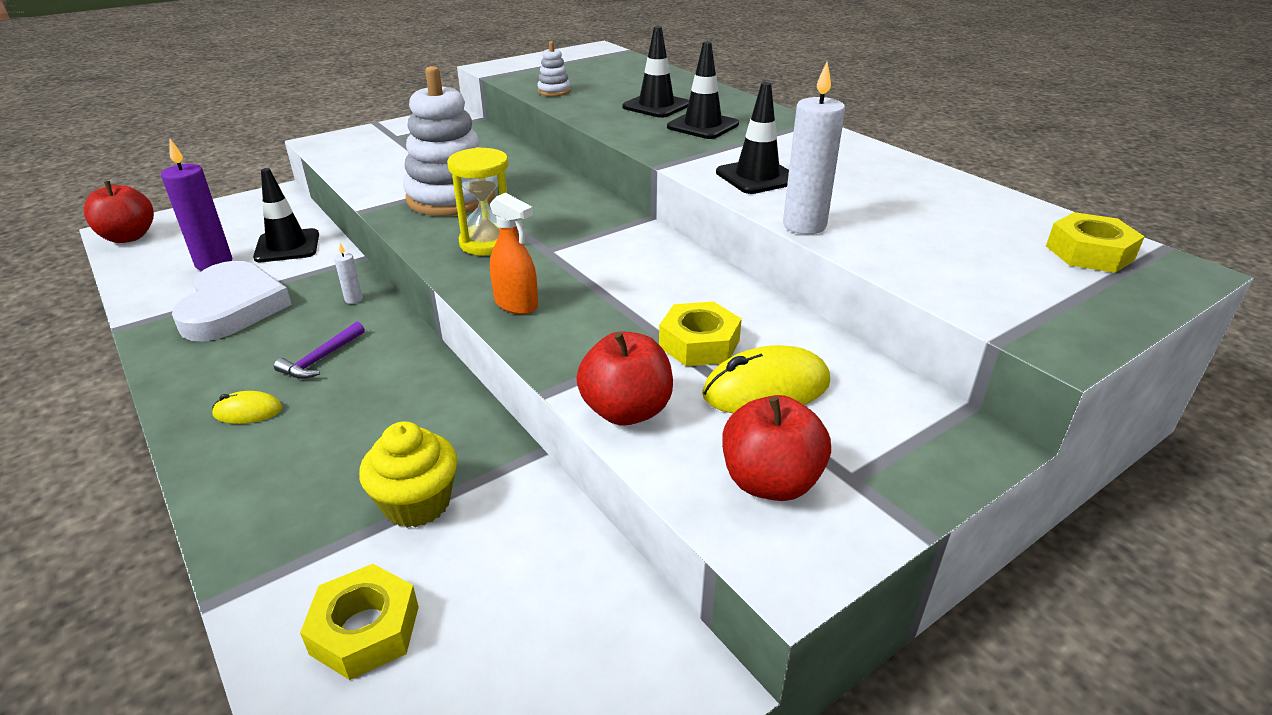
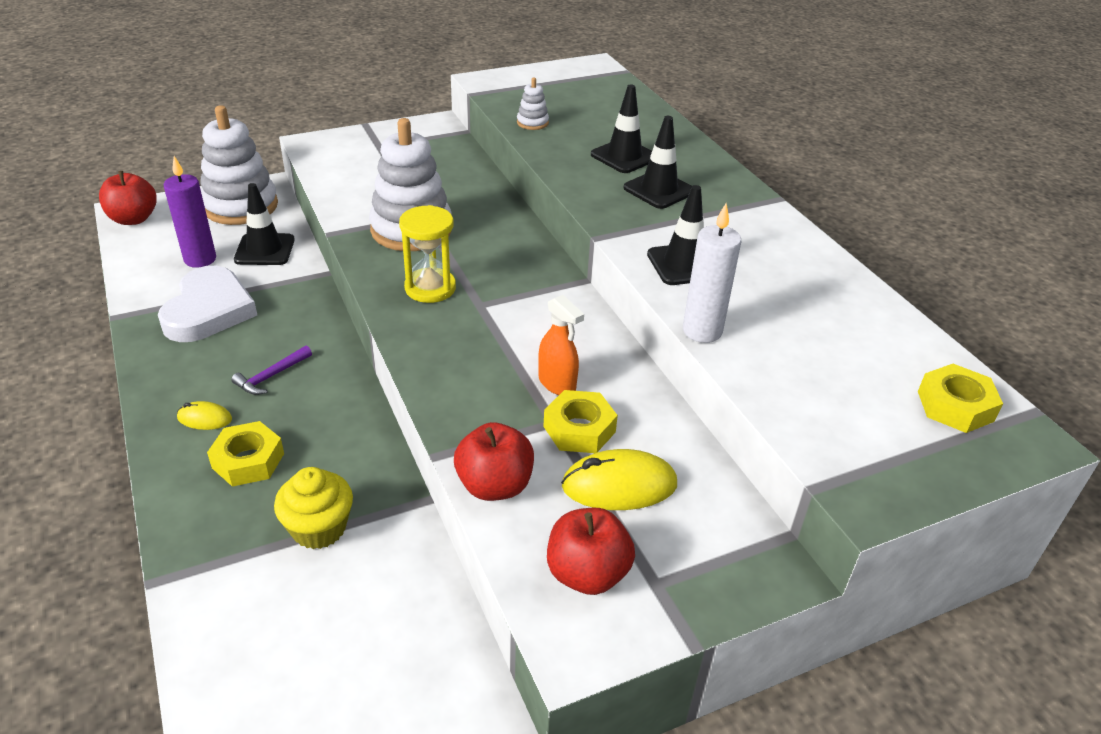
camera: 10 degrees right, 5 degrees up
(252, 213) = (241, 206): none -> white stacking toy
(353, 299) = (310, 318): white candle -> none
(365, 630) = (257, 627): yellow nut -> yellow nut (248, 461)
(516, 304) = (436, 361): orange spray bottle -> orange spray bottle (557, 383)

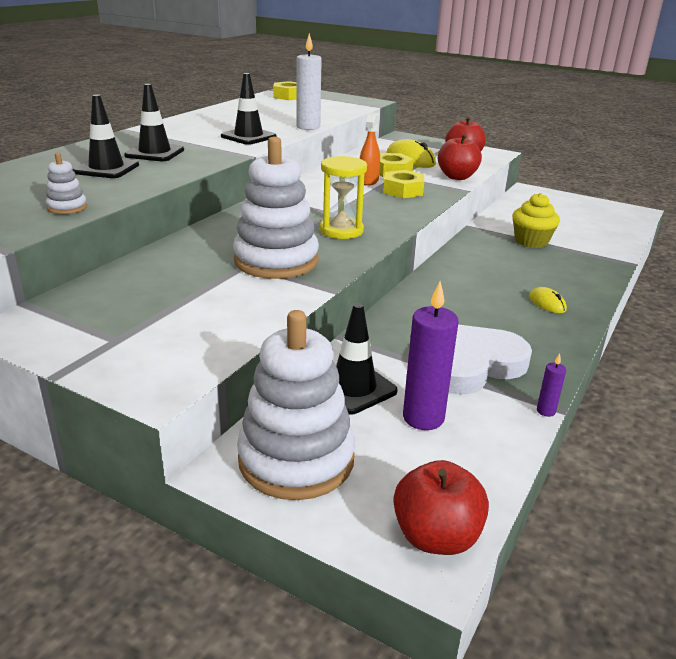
camera: 125 degrees left, 10 degrees down
(124, 309) = (546, 411): none -> purple candle
(248, 461) = (540, 275): yellow nut -> yellow nut (403, 190)
(271, 376) = (478, 300): purple hammer -> none

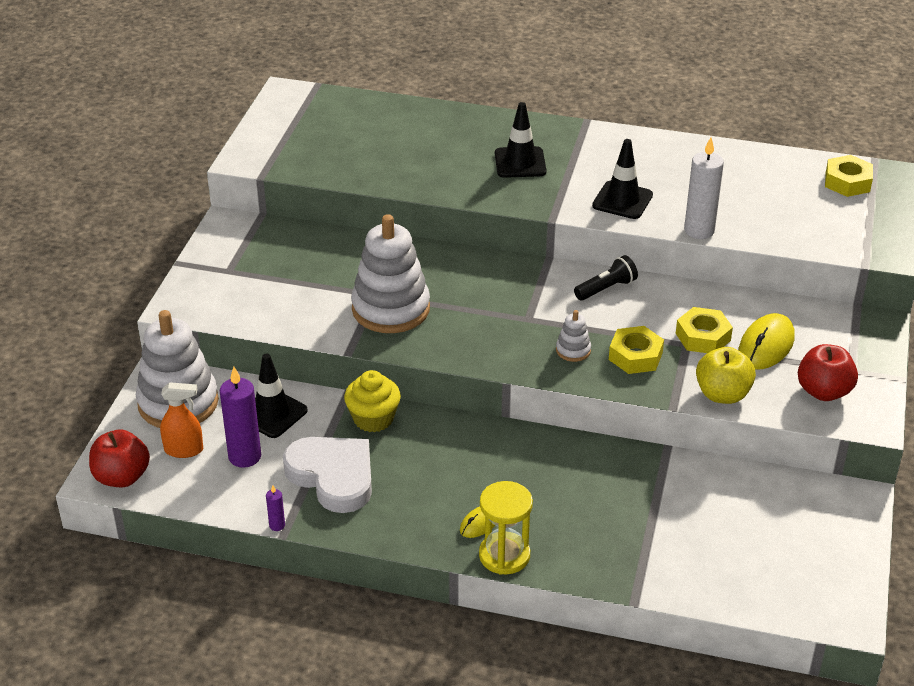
camera: 75 degrees right, 10 degrees up
(67, 207) = (351, 170): white stacking toy -> white stacking toy (573, 350)
(106, 168) = (456, 154): black traffic cone -> none
(314, 185) = (606, 288): none -> black flashlight
(341, 230) = (483, 333): yellow hourglass -> yellow hourglass (504, 555)
(368, 181) = (650, 325): orange spray bottle -> orange spray bottle (184, 450)
(457, 177) = (722, 394): red apple -> yellow apple
(531, 241) = (651, 506): yellow cupcake -> yellow cupcake (373, 419)

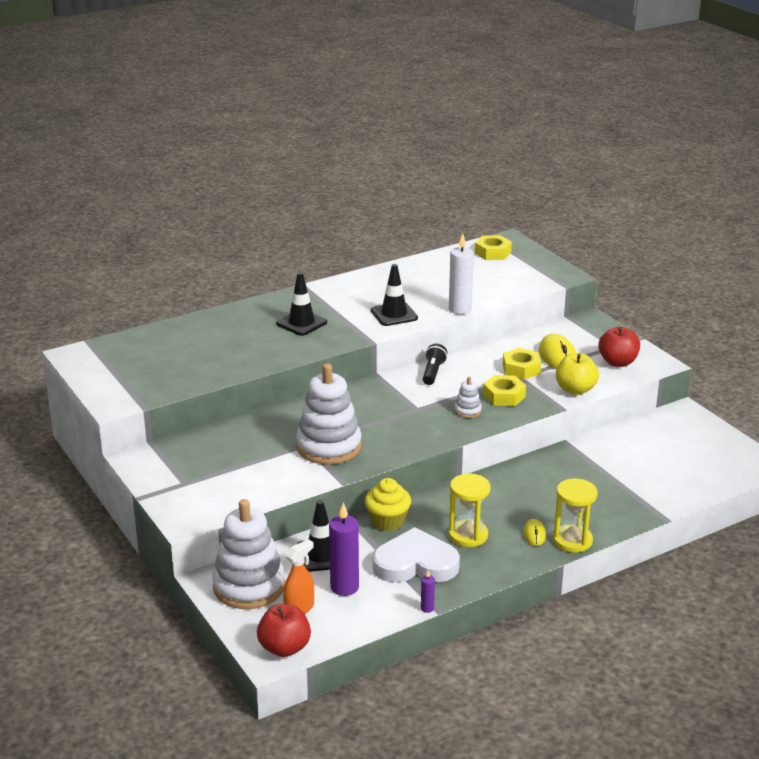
camera: 45 degrees left, 10 degrees down
(419, 481) = (468, 535): none -> yellow hourglass

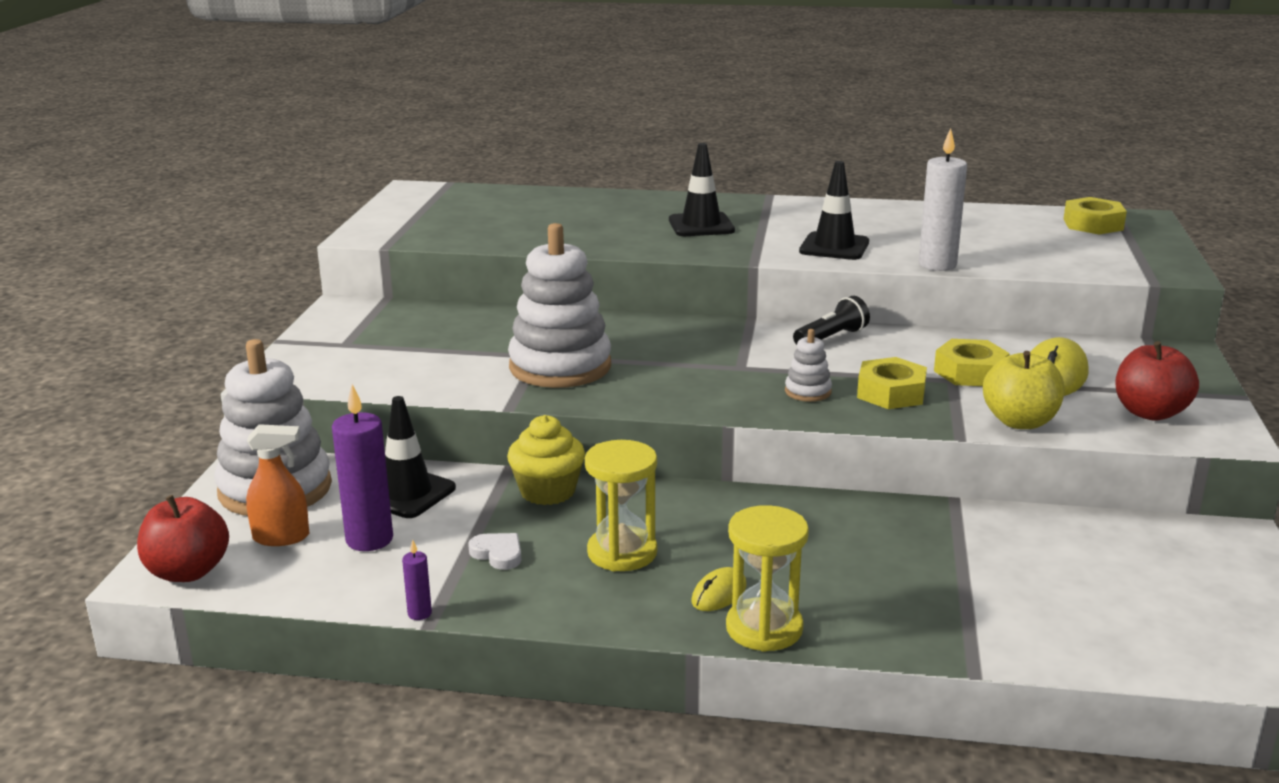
camera: 40 degrees right, 5 degrees down
(415, 563) = (498, 554): white heart -> white heart, size x0.41

